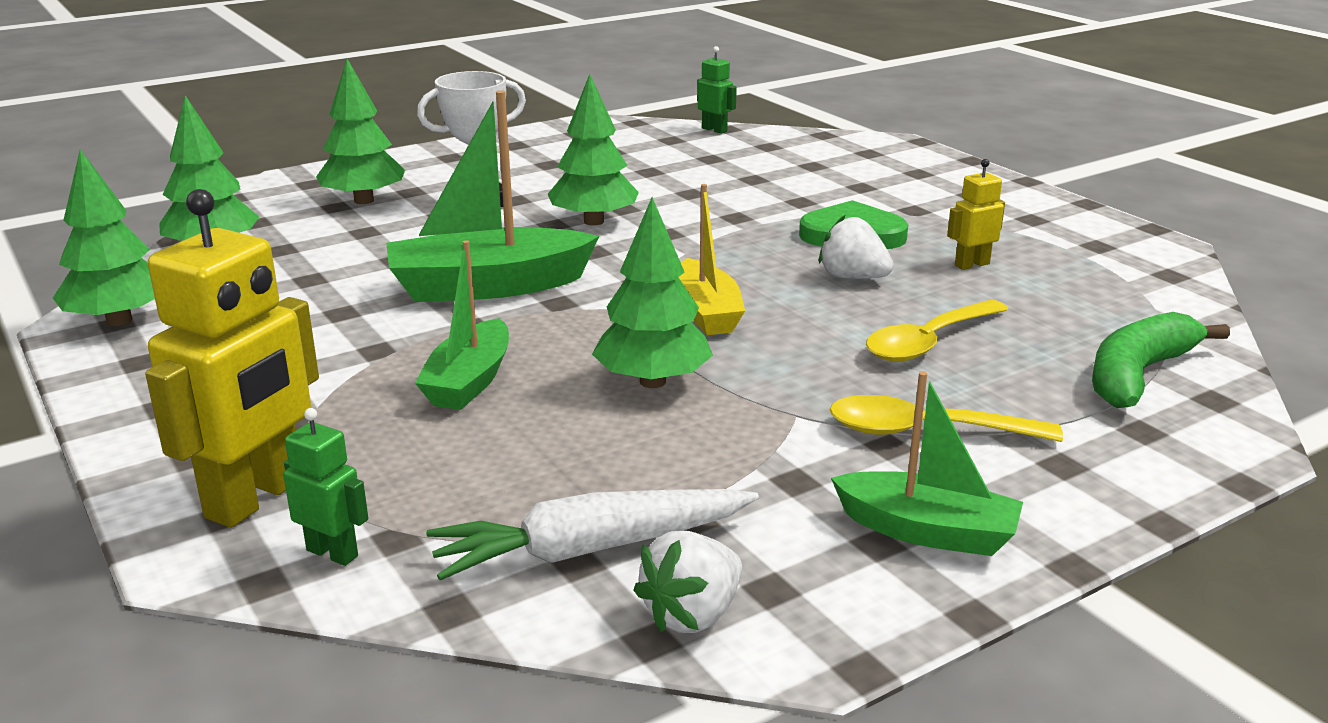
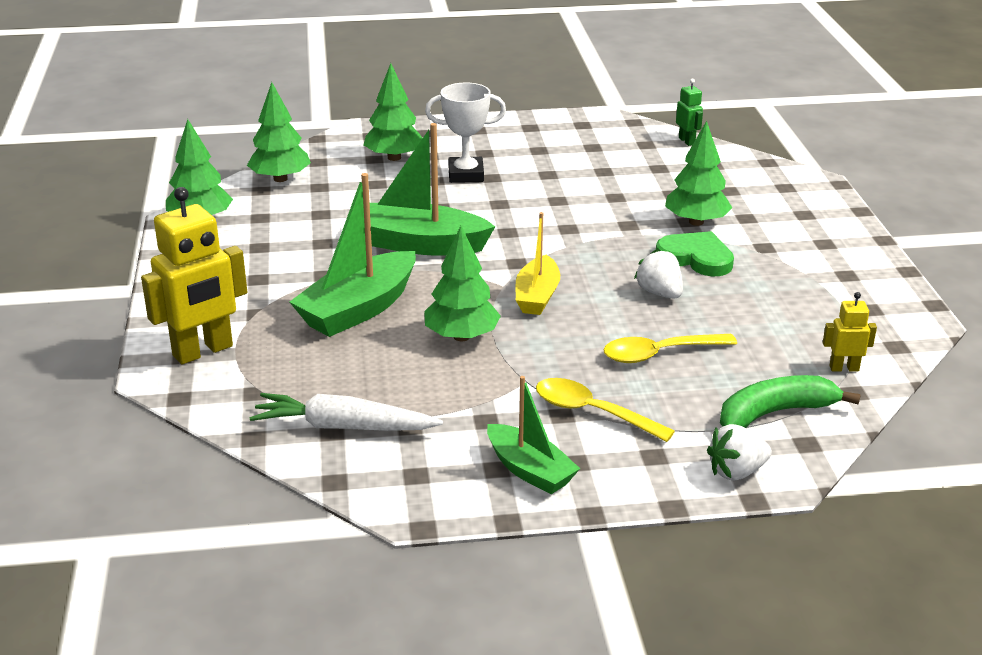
camera: 25 degrees right, 5 degrees up
(333, 553) = (219, 392): green robot -> none
(469, 381) = (358, 309): green boat -> green boat, size x1.59
(593, 221) = (527, 207): green tree -> green tree (696, 222)
(692, 615) = (364, 476): white strawberry -> white strawberry (736, 472)
(971, 264) = (755, 303): yellow robot -> yellow robot (844, 368)

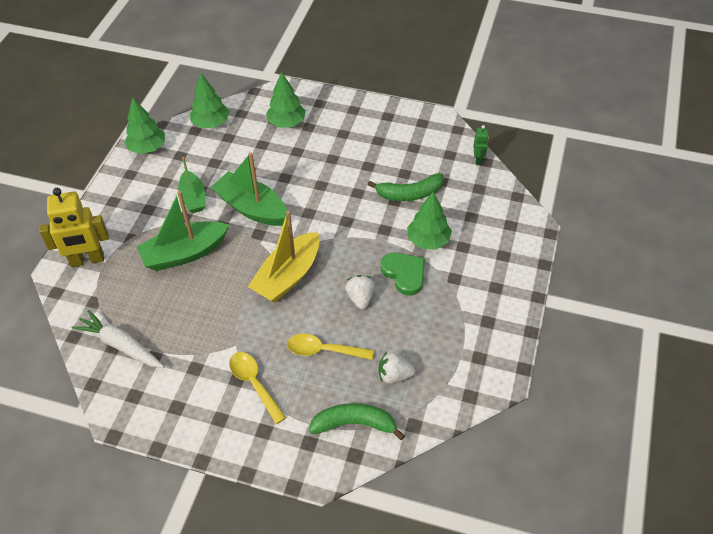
camera: 25 degrees right, 20 degrees up
(461, 336) = (224, 296): green tree -> none
(466, 175) = (318, 152): white trophy -> none
(529, 470) = (192, 415): green boat -> green boat (193, 198)
(537, 296) = (288, 276): yellow boat -> yellow boat, size x1.59
(629, 187) = (409, 194): none -> green banana
(736, 472) = (299, 461): white strawberry -> white strawberry (394, 375)
(844, 368) = (423, 403): yellow robot -> none

